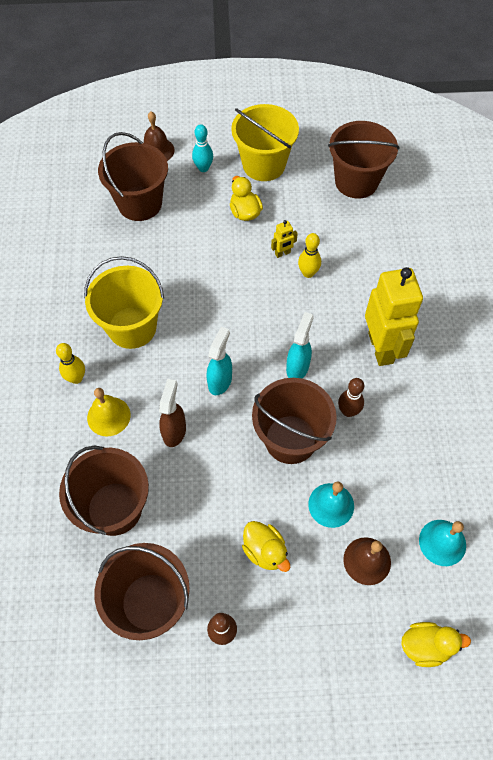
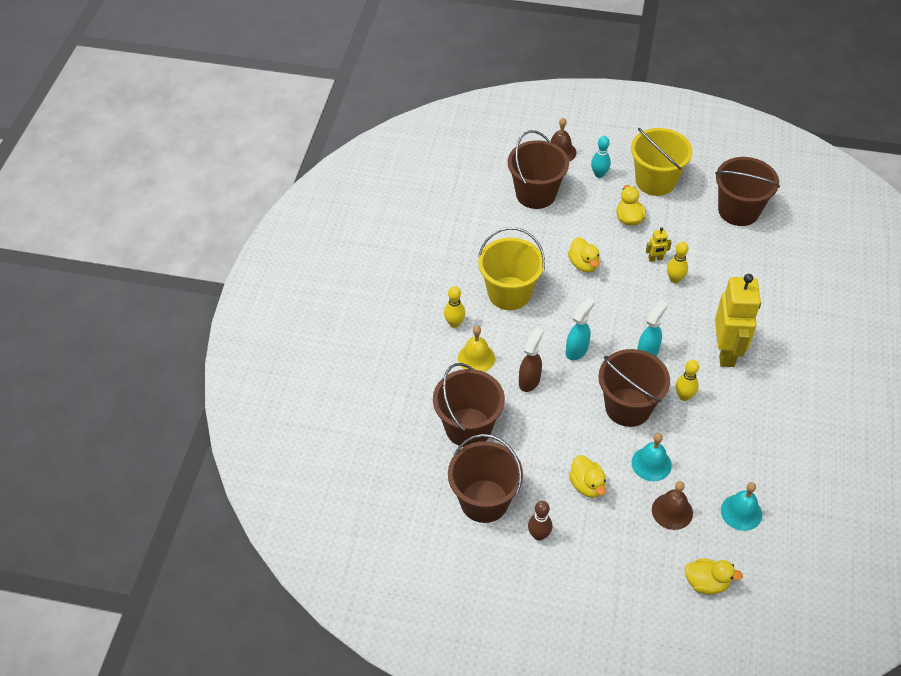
camera: 15 degrees right, 10 degrees down
(207, 275) = (583, 264): none -> yellow duck
(348, 411) = (684, 396): brown bowling pin -> yellow bowling pin

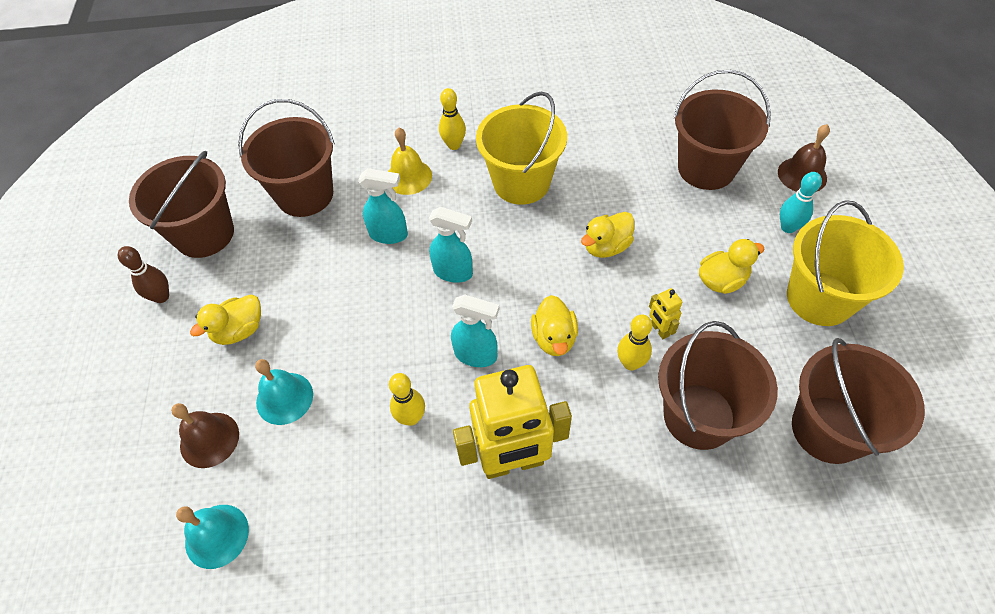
camera: 75 degrees right, 5 degrees up
(529, 380) = (389, 235): brown spray bottle -> turquoise spray bottle
(628, 407) = (374, 350): brown bucket -> brown bucket (699, 416)
(706, 583) = (95, 506): yellow duck -> yellow duck (554, 338)

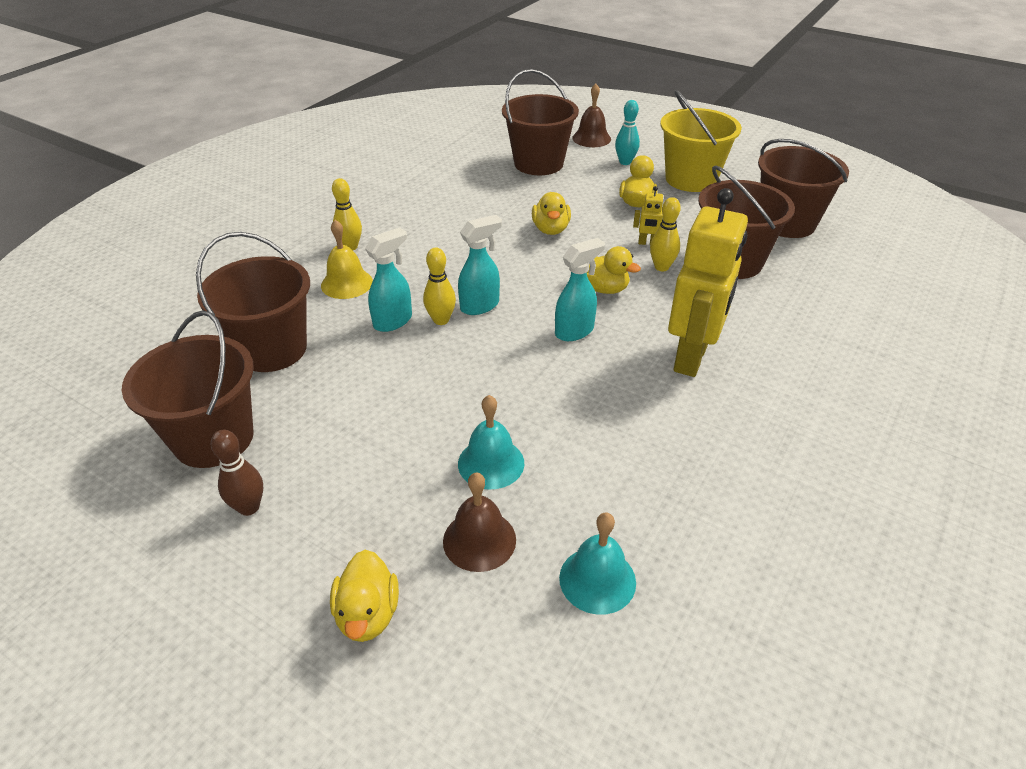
camera: 55 degrees left, 15 degrees down
(239, 330) = (373, 462): yellow duck -> yellow duck (368, 614)
(411, 418) = (596, 392): yellow bowling pin -> yellow bowling pin (441, 320)
(521, 182) = (439, 235): yellow bucket -> none

